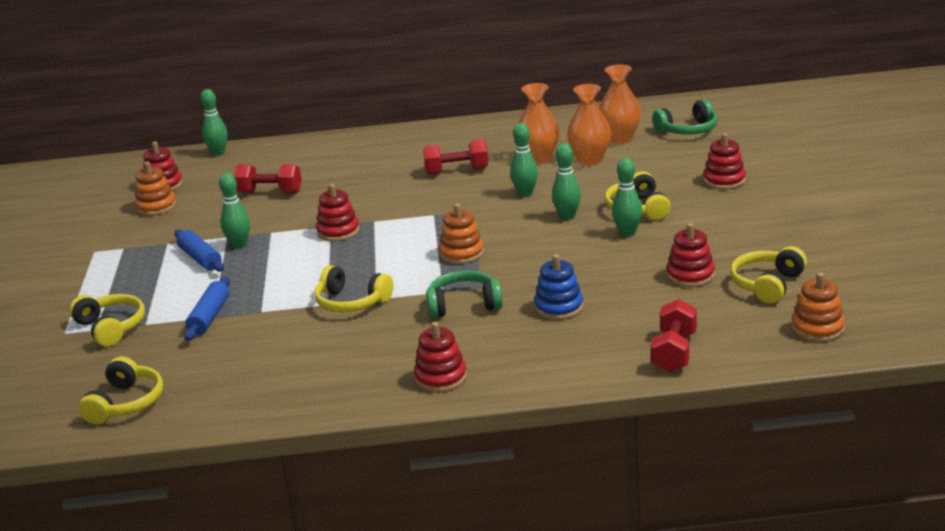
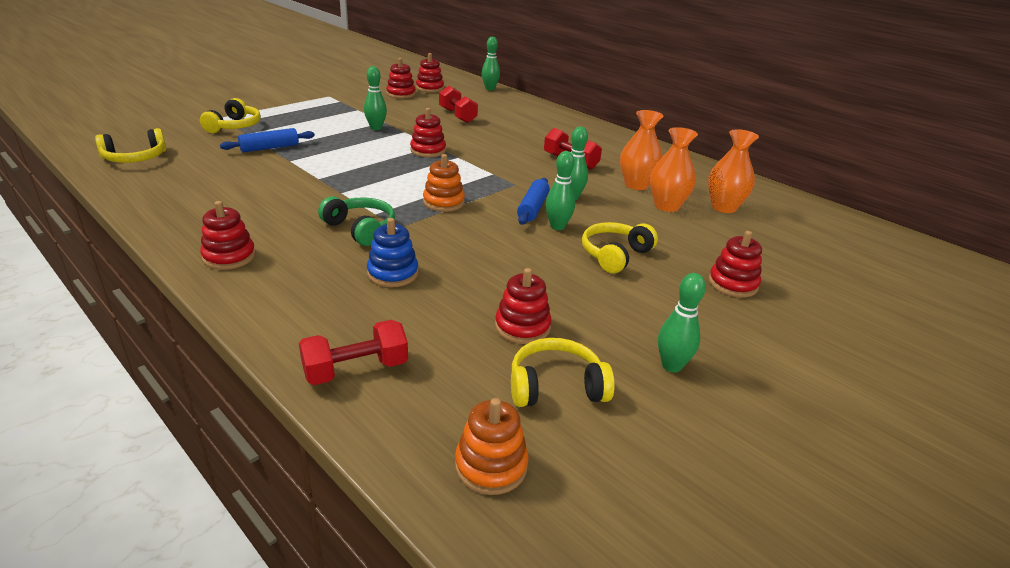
camera: 45 degrees right, 5 degrees up
(156, 207) = (401, 94): orange stacking toy -> red stacking toy
(200, 259) = (346, 123): blue rolling pin -> blue rolling pin (533, 208)
(351, 302) = (327, 185): yellow headphones -> none
(627, 233) = (564, 264): green bowling pin -> green bowling pin (671, 366)
(688, 130) = (794, 233): green headphones -> none

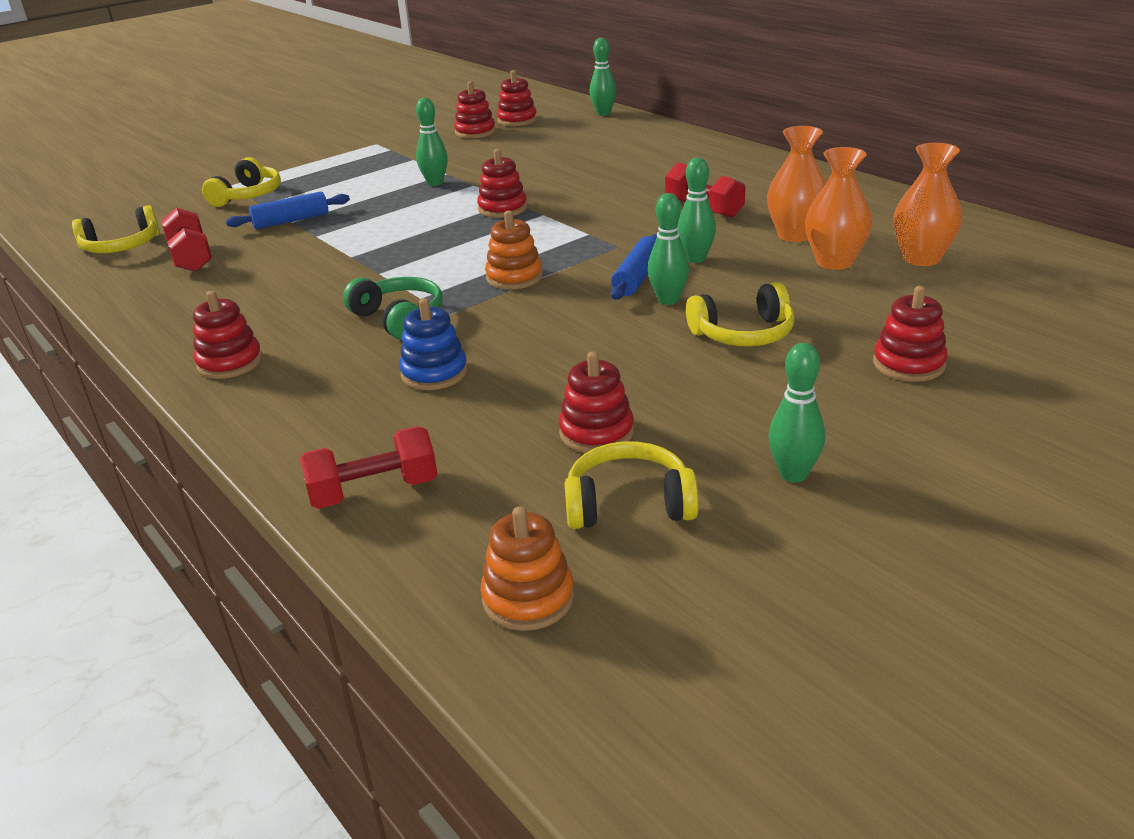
camera: 10 degrees right, 0 degrees up
(457, 116) = (551, 156): red dumbbell -> red dumbbell (191, 258)
(615, 255) = (743, 334): yellow headphones -> yellow headphones turned 150 degrees counterclockwise

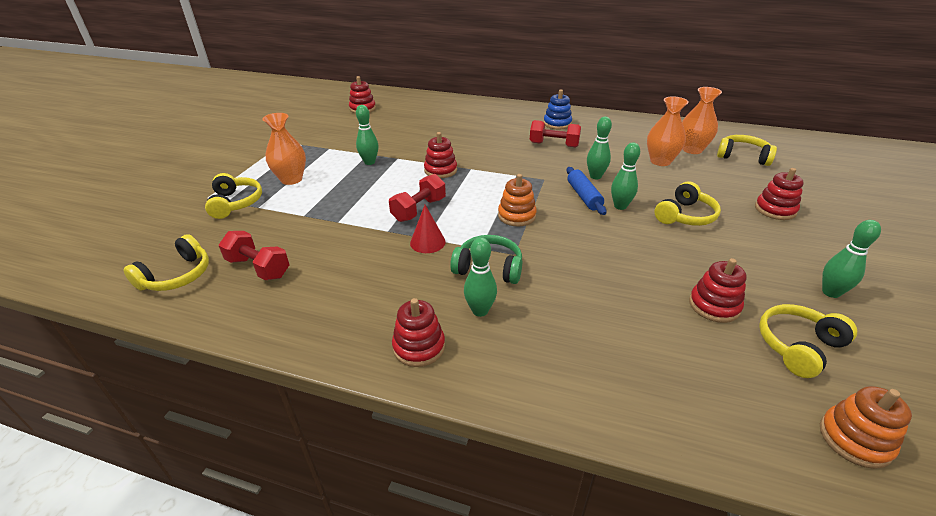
camera: 35 degrees left, 5 degrees up
(291, 221) = (301, 215): blue rolling pin -> none
(374, 277) = (427, 242): none -> red cone
(374, 491) = (665, 407): red dumbbell -> red dumbbell (419, 210)
(434, 373) = (569, 300): blue stacking toy -> blue stacking toy (557, 124)
(475, 132) = (346, 121): red stacking toy -> none
(603, 113) = (411, 96): green bowling pin -> green bowling pin (480, 311)
(795, 235) = (620, 150): orange vase -> orange vase (291, 179)
(998, 286) = (743, 157): none -> yellow headphones

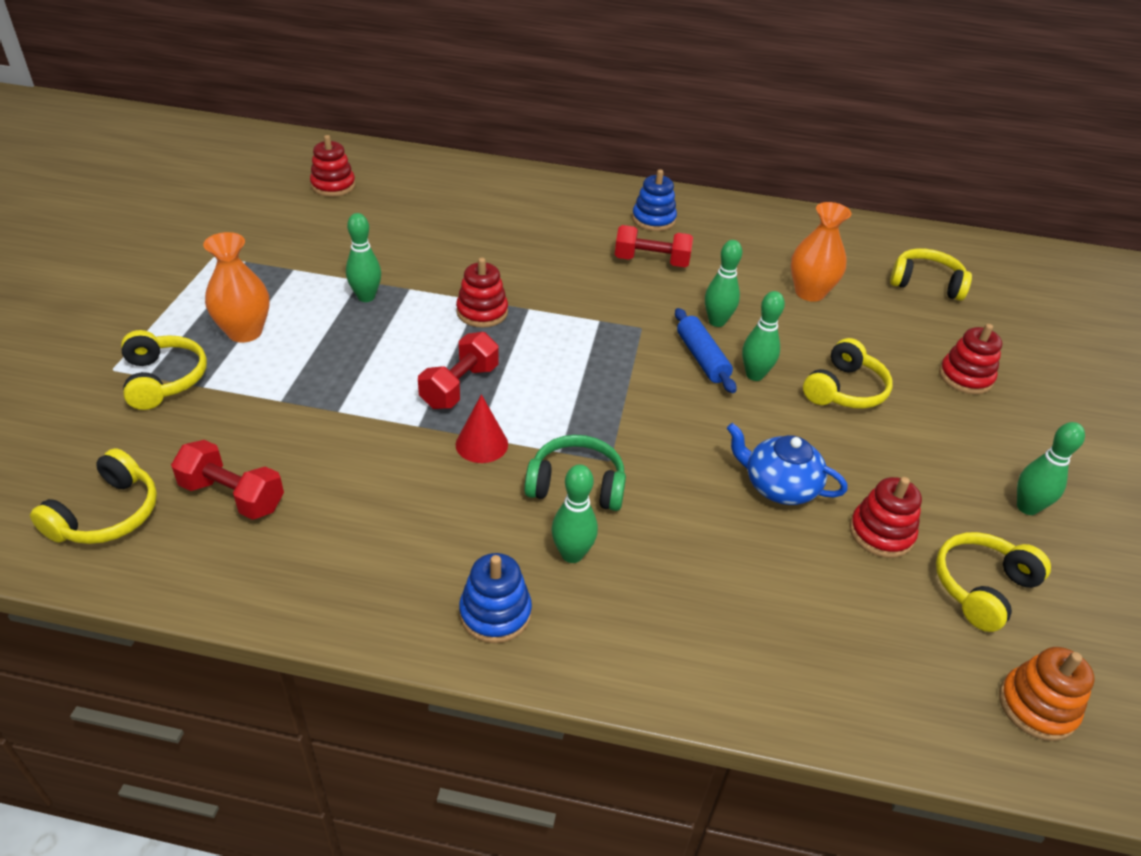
camera: 10 degrees left, 5 degrees up
(419, 347) = (495, 613): red stacking toy -> blue stacking toy
(516, 216) = (607, 395): orange stacking toy -> none
(635, 273) = (779, 486): none -> blue teapot
(692, 149) = (855, 271): orange vase -> none

